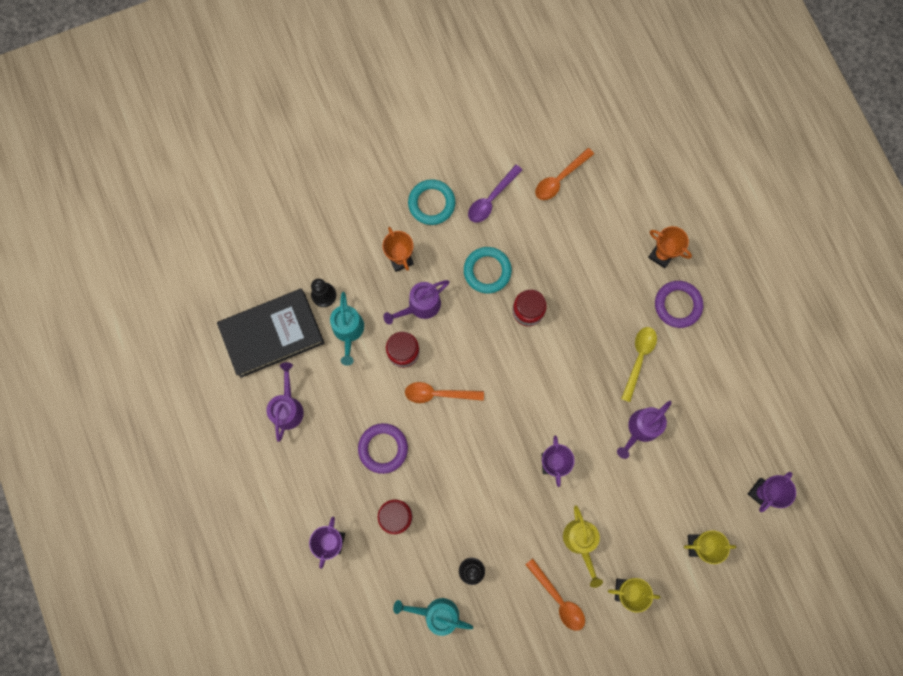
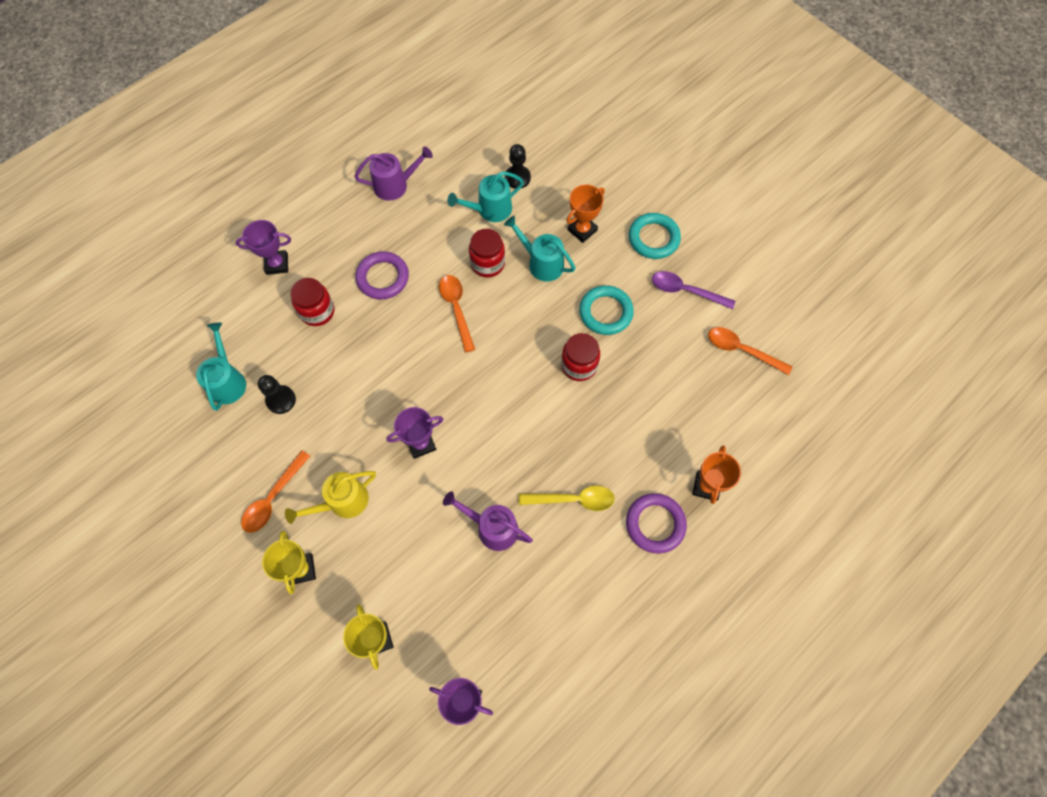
camera: 70 degrees right, 10 degrees down
(272, 334) = (462, 150): black book -> none
(420, 306) = (541, 263): purple watering can -> turquoise watering can

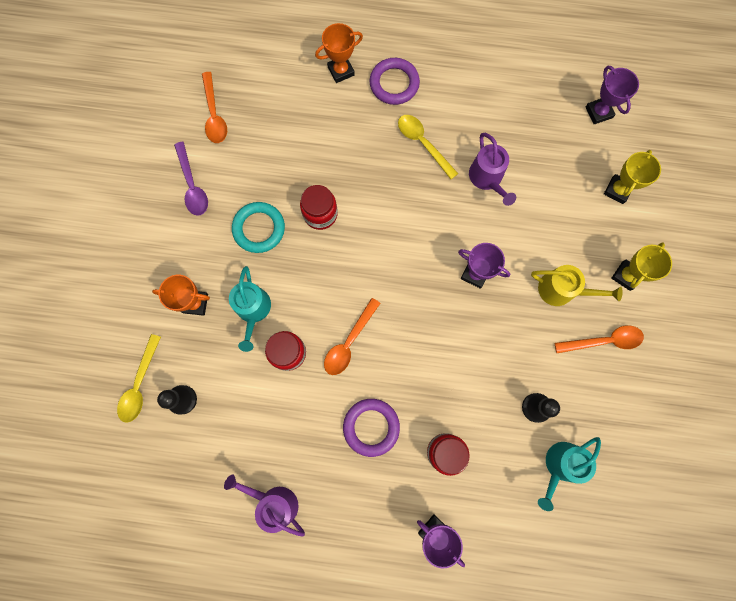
camera: 130 degrees left, 10 degrees up
(490, 210) = (234, 395): turquoise watering can -> none
(553, 160) = (140, 384): none -> yellow spoon
(653, 238) = (160, 242): turquoise ring -> none

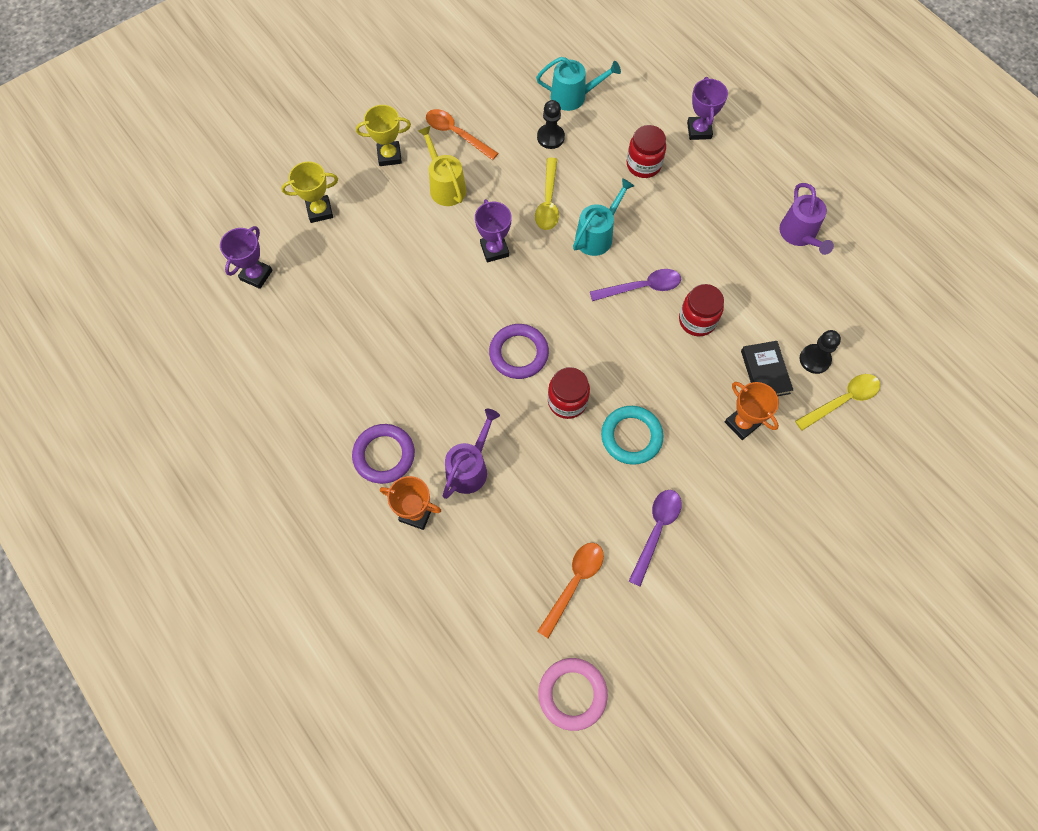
camera: 135 degrees left, 10 degrees down
(164, 61) = (572, 694): none -> pink ring
(209, 356) = (765, 372): none -> black book
(253, 310) = (697, 375): turquoise watering can -> turquoise watering can (597, 235)
(349, 342) = (641, 287): orange spoon -> purple spoon
(371, 427) = (681, 221): purple ring -> purple ring (518, 353)
(423, 144) = (420, 380): yellow spoon -> yellow spoon (548, 201)
(487, 179) = (403, 306): purple watering can -> purple watering can (470, 467)

